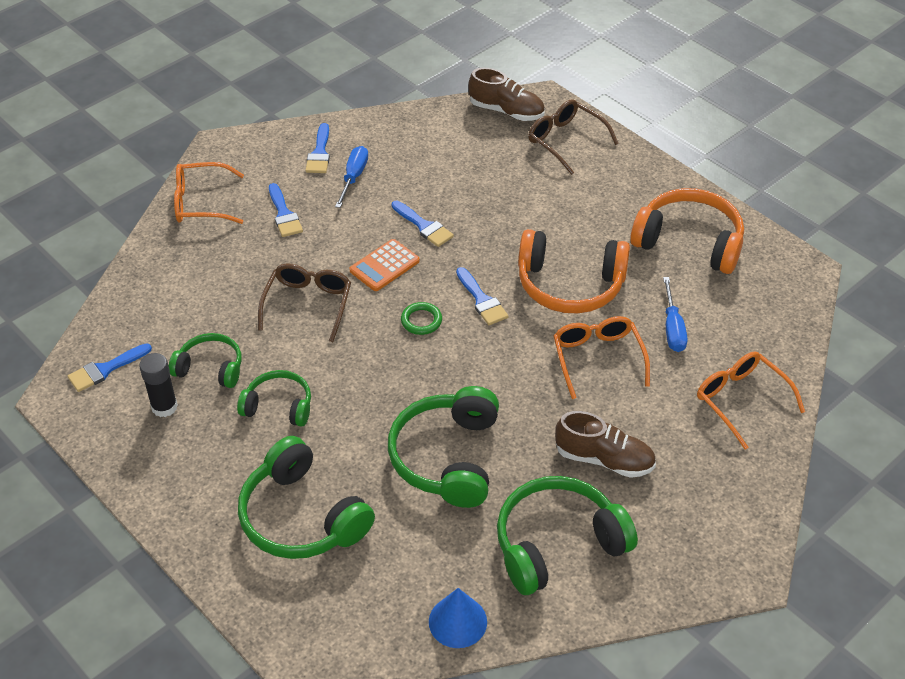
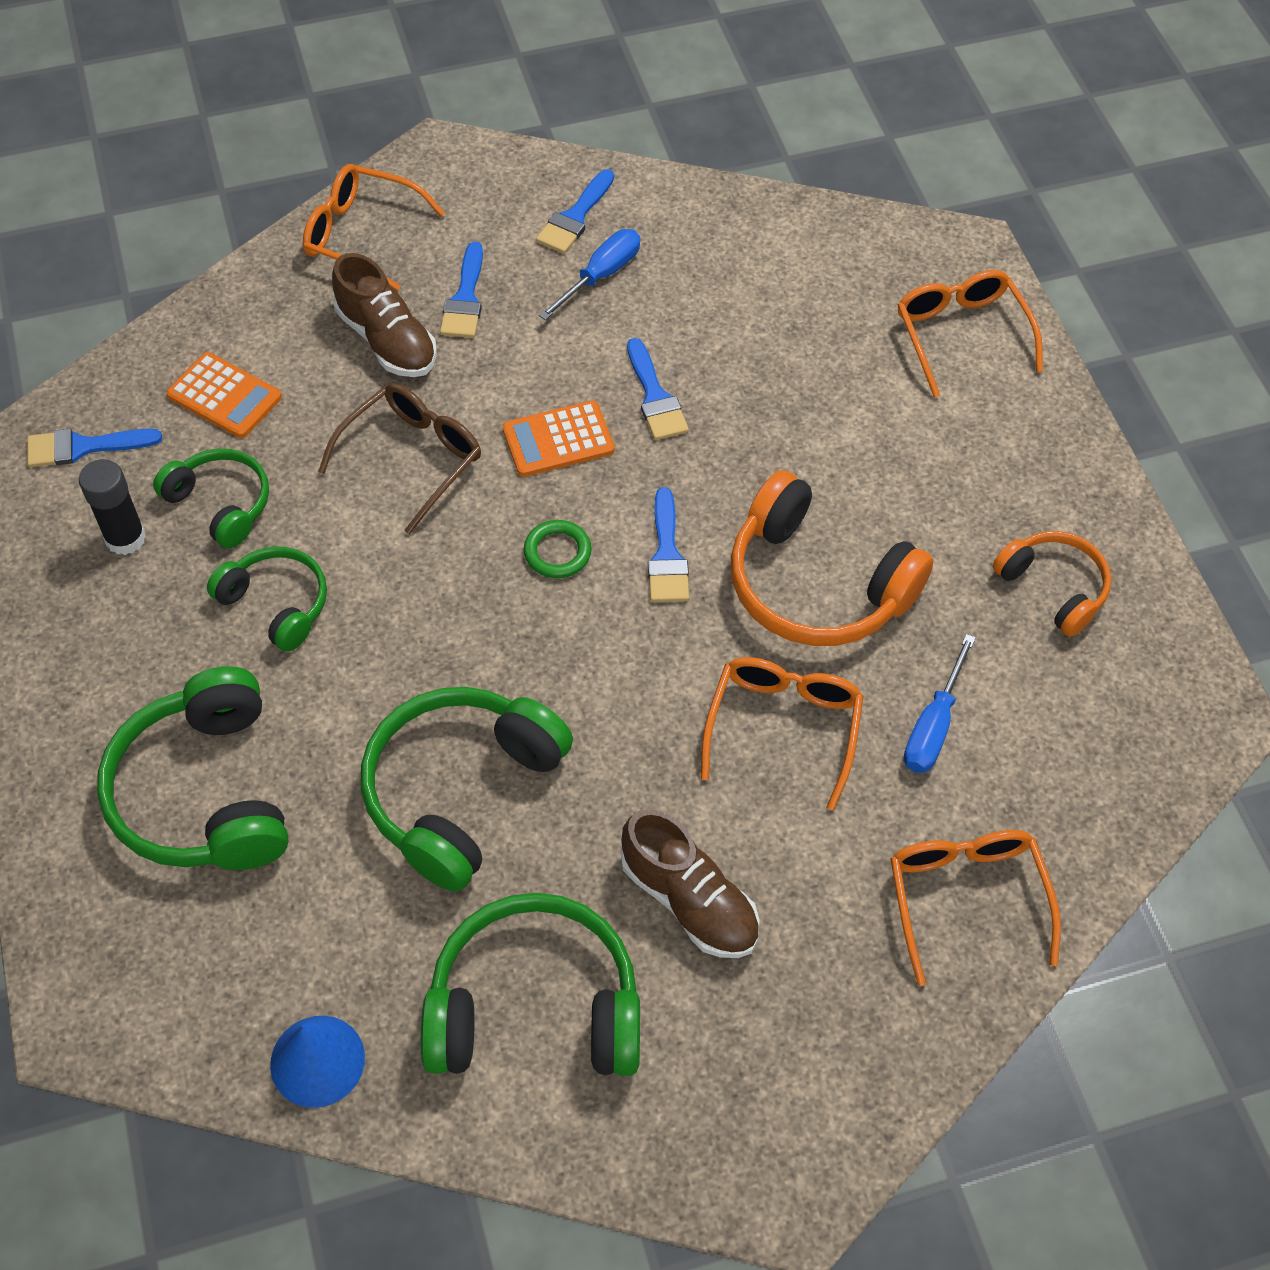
camera: 25 degrees right, 10 degrees up
(175, 312) = (225, 396): none -> orange calculator
(506, 111) = (899, 249): brown shoe -> brown shoe (387, 340)
(565, 141) = (961, 335): brown glasses -> orange glasses
(689, 242) = (1053, 587): orange headphones -> orange headphones, size x0.59

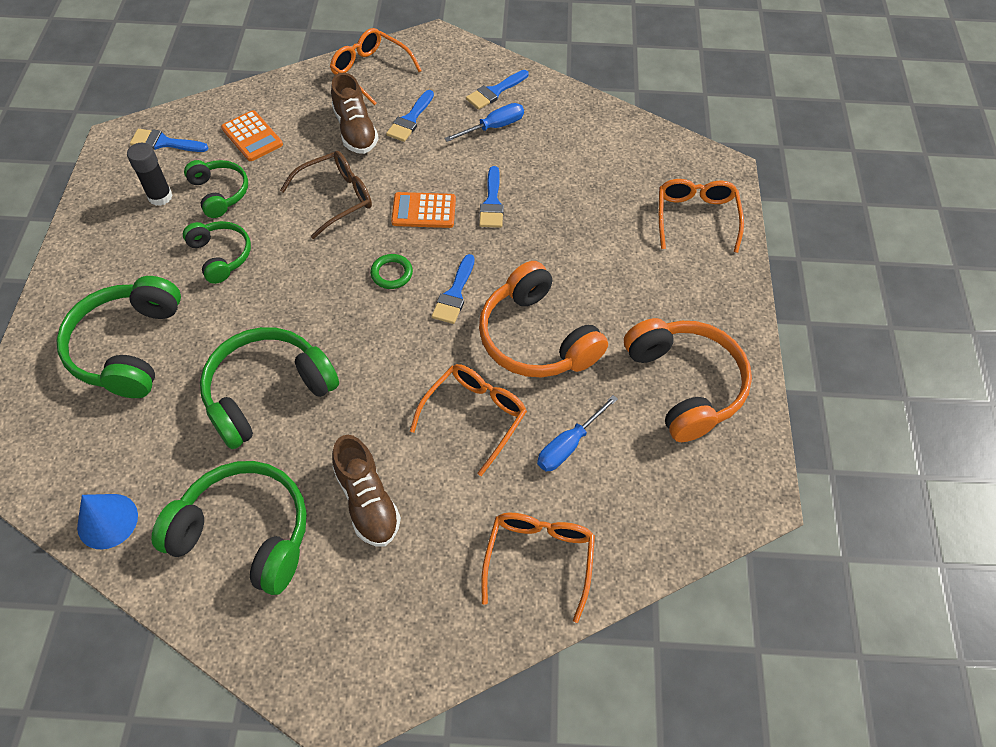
camera: 20 degrees right, 0 degrees up
(1053, 587) = (685, 384): orange headphones -> orange headphones, size x1.71

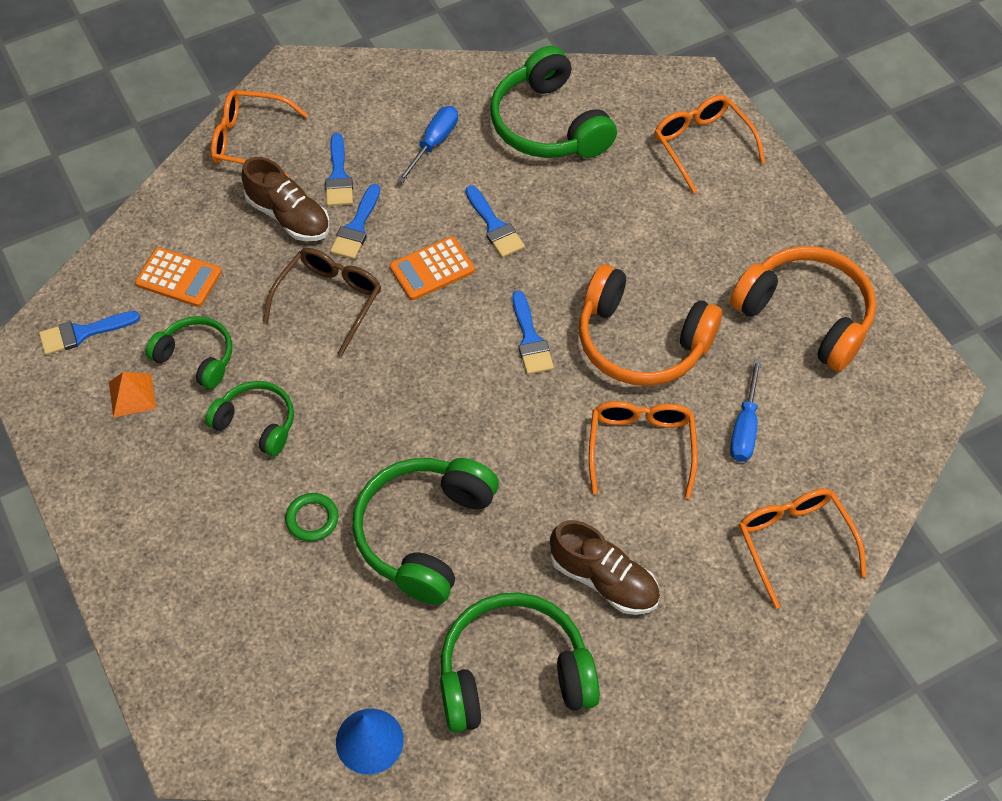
camera: 30 degrees left, 0 degrees up
(127, 347) = (239, 568): green headphones -> green headphones (548, 125)
(160, 197) = (132, 395): black glue stick -> orange pyramid
(391, 273) = (451, 350): green ring -> green ring (312, 519)
(495, 91) = (404, 103): blue brush -> blue brush (356, 227)

